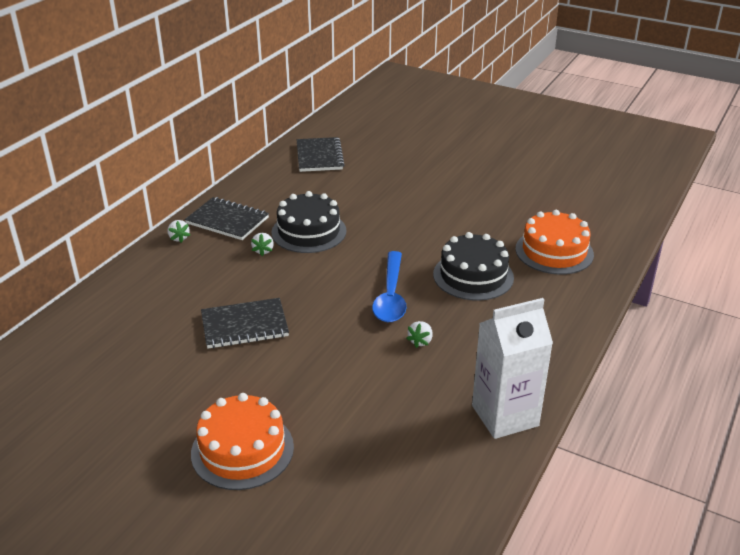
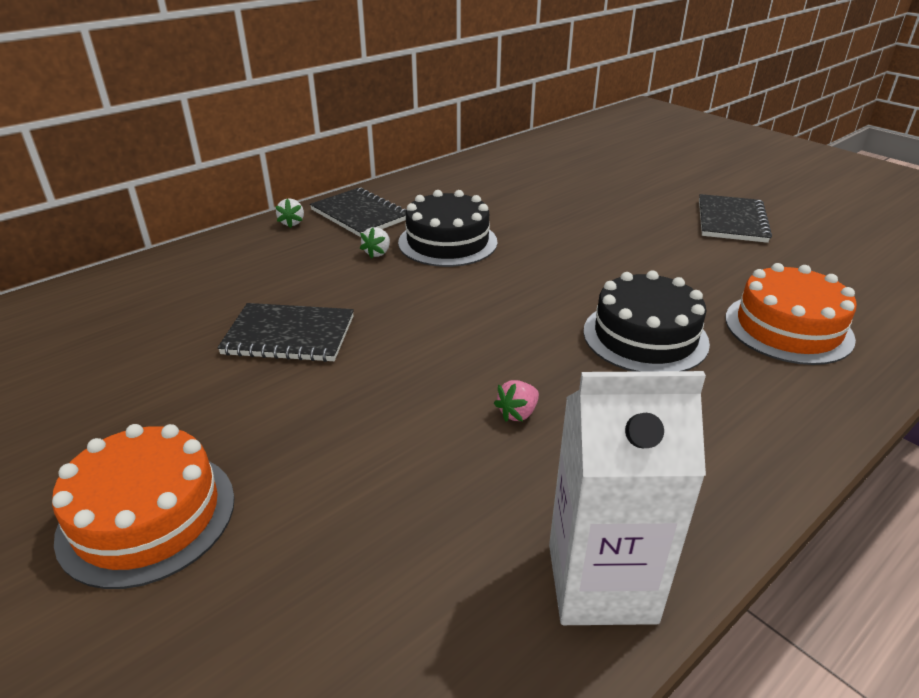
camera: 20 degrees right, 0 degrees up
(319, 156) = (511, 169): black notebook -> black notebook (731, 221)
(390, 296) = (509, 339): blue spoon -> none
(420, 341) = (518, 413): white strawberry -> pink strawberry

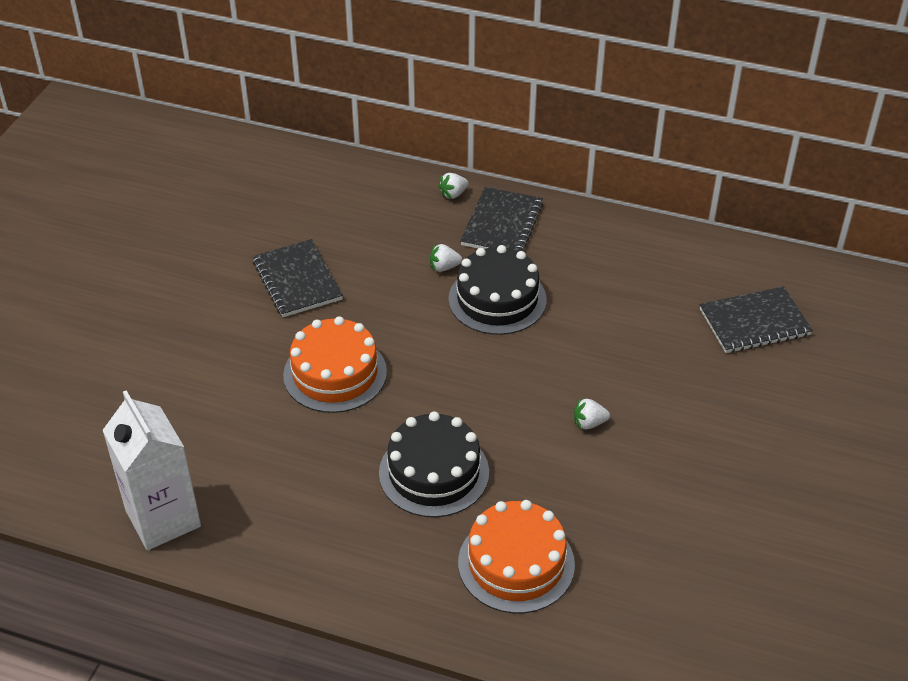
camera: 60 degrees right, 10 degrees up
(147, 516) = (108, 317): orange cake -> orange cake (335, 373)
(518, 413) = (288, 431): pink strawberry -> none
(633, 247) = (589, 423): none -> white strawberry
(731, 221) = (718, 484): black notebook -> black notebook (754, 322)

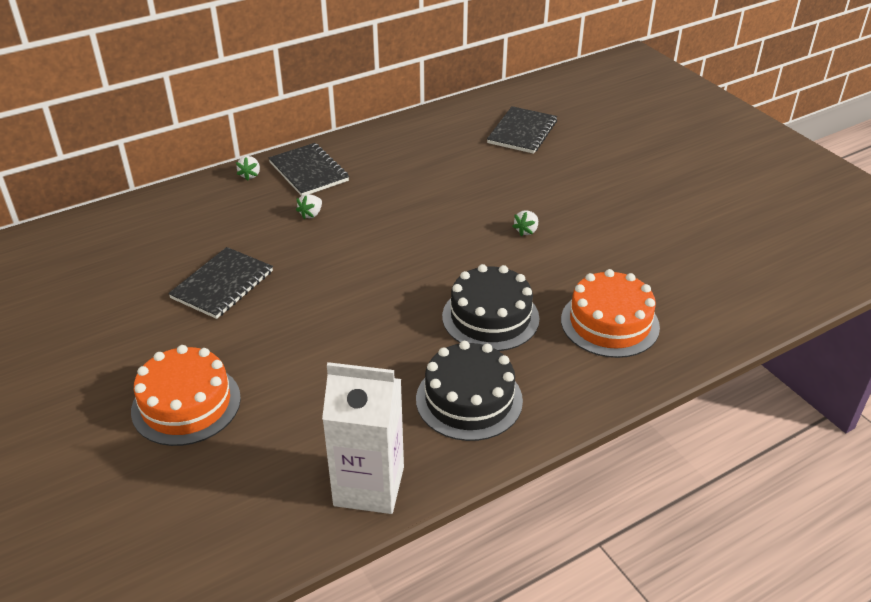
camera: 50 degrees left, 5 degrees down
(297, 280) = (222, 285): black notebook -> black notebook turned 75 degrees counterclockwise
(335, 373) = (340, 315): orange cake -> orange cake (186, 404)
(497, 299) = (372, 209): black cake -> black cake (469, 399)

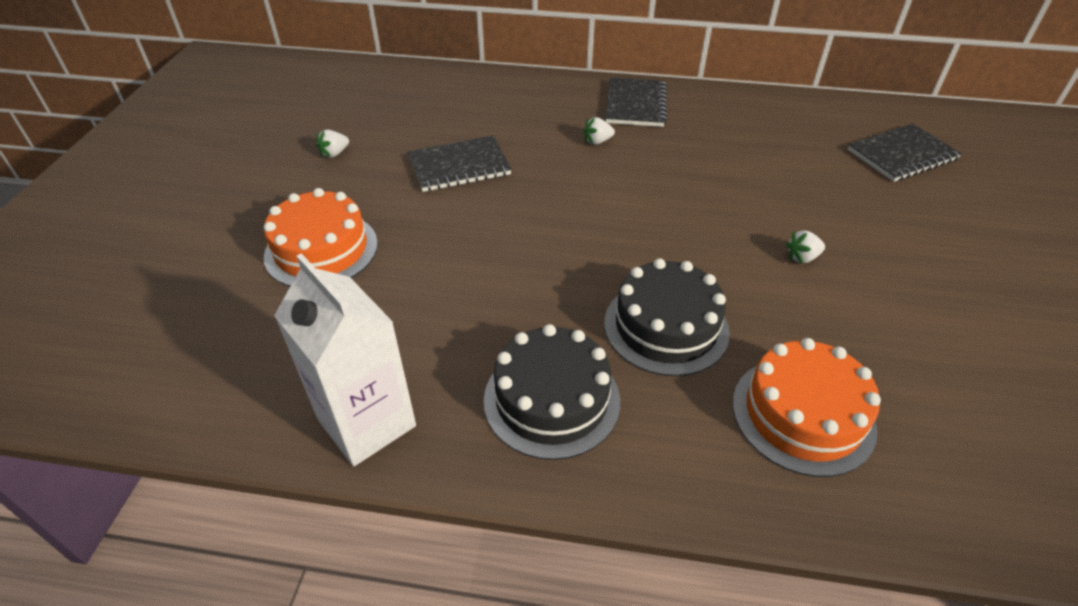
camera: 40 degrees right, 5 degrees up
(250, 175) = (582, 87): white strawberry -> white strawberry (334, 153)

